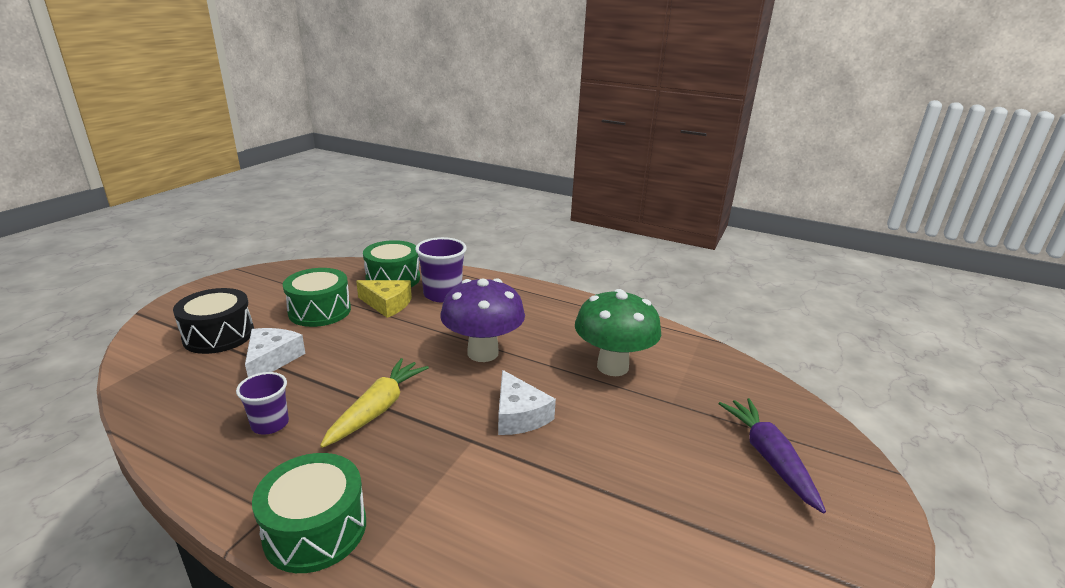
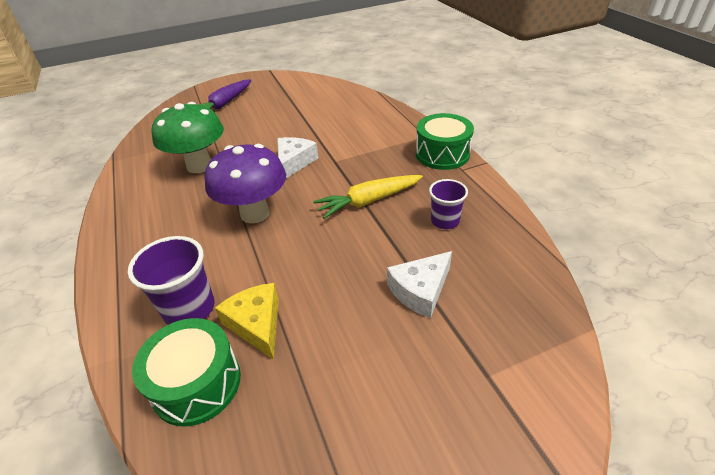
camera: 135 degrees left, 15 degrees up
(219, 335) = (465, 366): black drum -> none
(320, 311) = (333, 354): green drum -> none

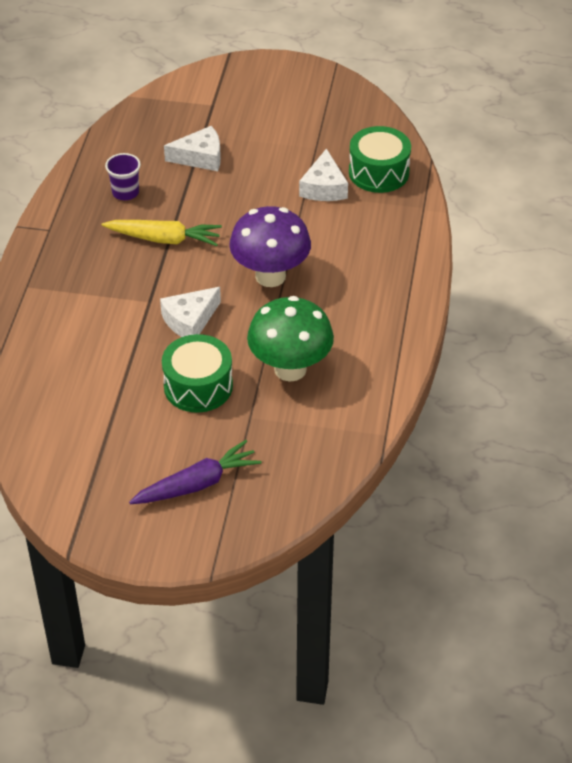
camera: 150 degrees left, 5 degrees up
(189, 309) = (365, 218): purple cup -> none
(256, 324) = (324, 187): yellow cheese -> white cheese
(442, 154) = (42, 254): green drum -> green drum (198, 386)

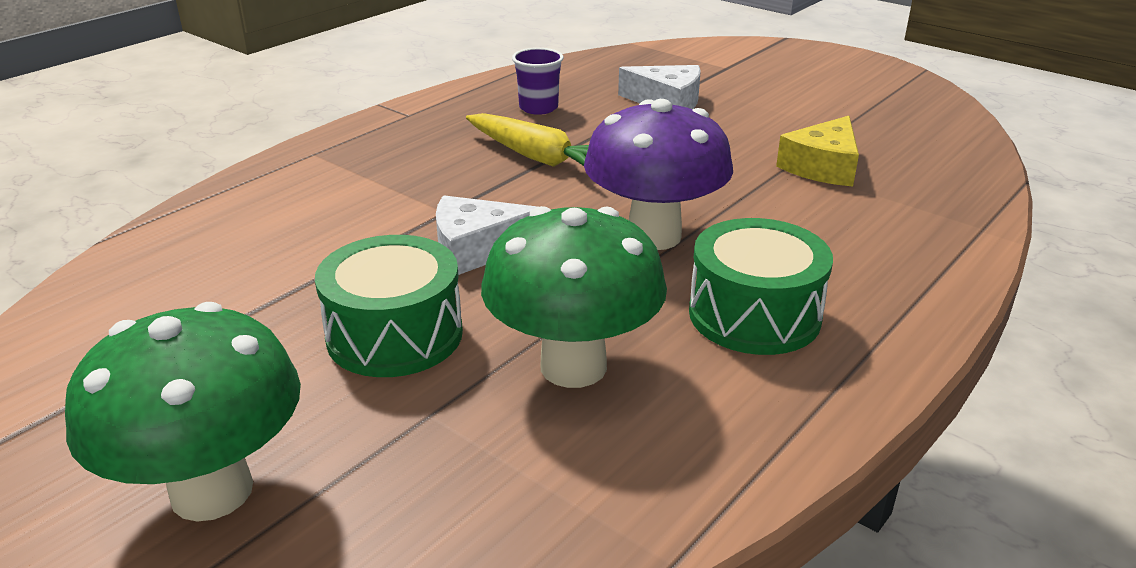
camera: 30 degrees right, 15 degrees down
(197, 484) = (212, 491): purple carrot -> green mushroom
(324, 187) = (823, 167): white cheese -> yellow cheese
(378, 172) = (925, 172): green drum -> green drum (754, 315)

